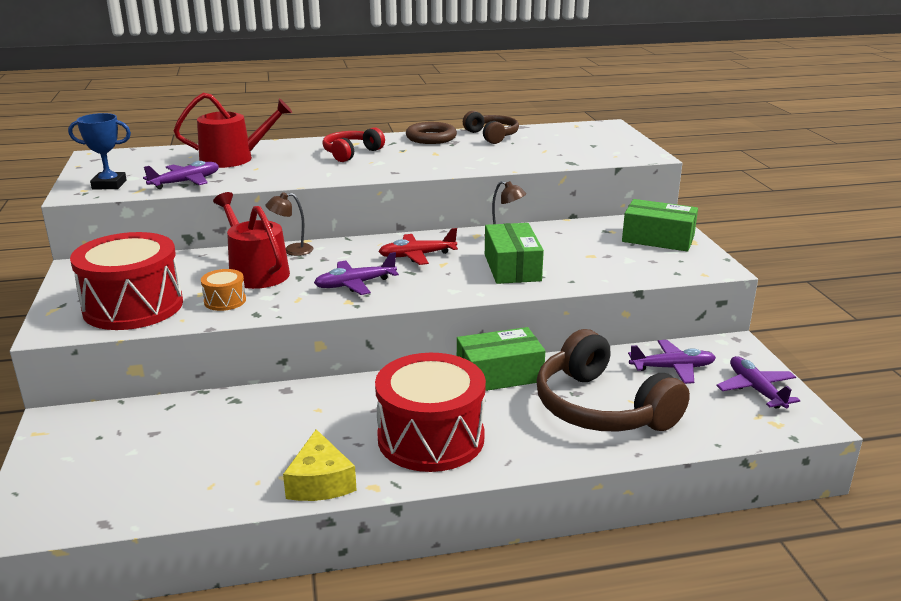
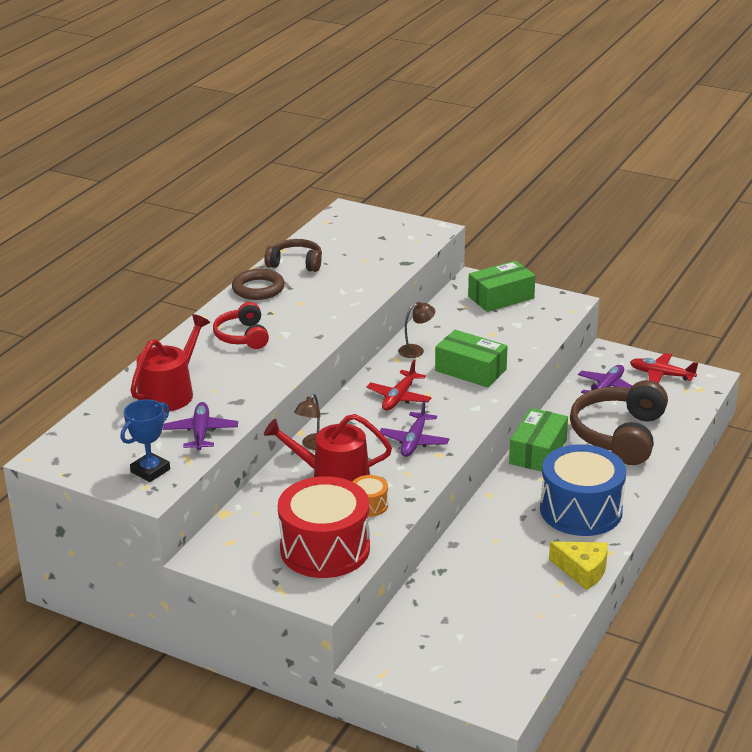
camera: 50 degrees left, 5 degrees up
(431, 438) = (581, 510): red drum -> blue drum
(601, 408) = (619, 435): brown headphones -> brown headphones turned 105 degrees clockwise
(756, 389) = (661, 375): purple plane -> red plane

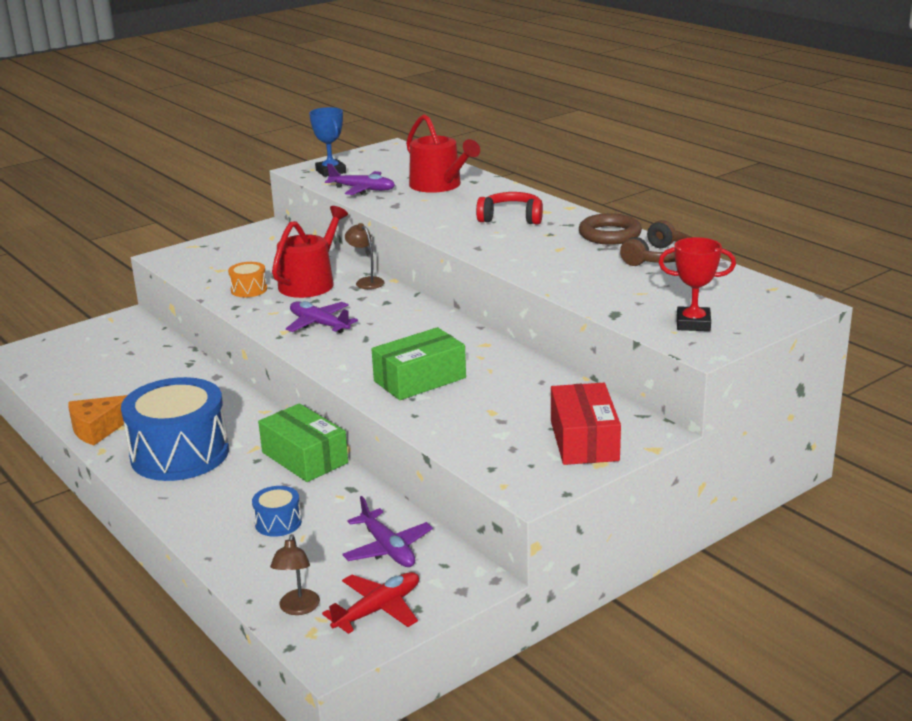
camera: 115 degrees right, 5 degrees down
(325, 549) = (216, 265): red drum -> none
(399, 397) = (405, 331): red plane -> none
(401, 237) = (693, 324): none -> red trophy
(416, 350) = (494, 358): brown lamp -> brown lamp (298, 608)
(501, 297) = (584, 440): green box -> red box
(582, 570) = (98, 429): yellow cheese -> orange cheese
(619, 435) = (278, 523): brown headphones -> blue drum

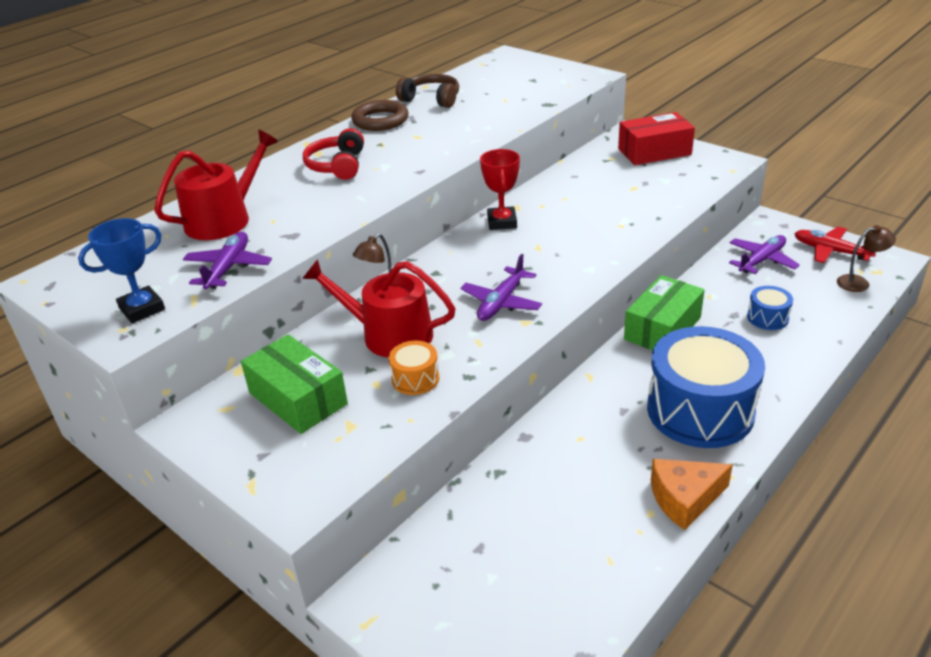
camera: 100 degrees left, 10 degrees up
(98, 429) = (684, 499): orange cheese -> orange cheese turned 120 degrees clockwise
(420, 379) = (596, 225): green box -> green box (298, 398)
(693, 324) = (553, 80): red trophy -> red trophy (502, 222)

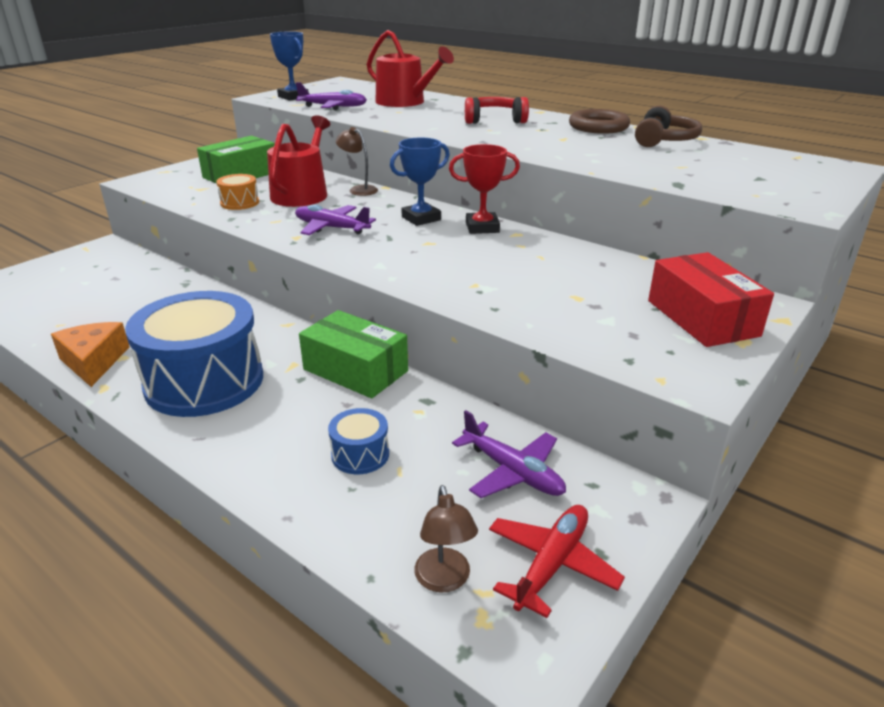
camera: 85 degrees right, 5 degrees down
(477, 253) = (421, 218): none -> blue trophy

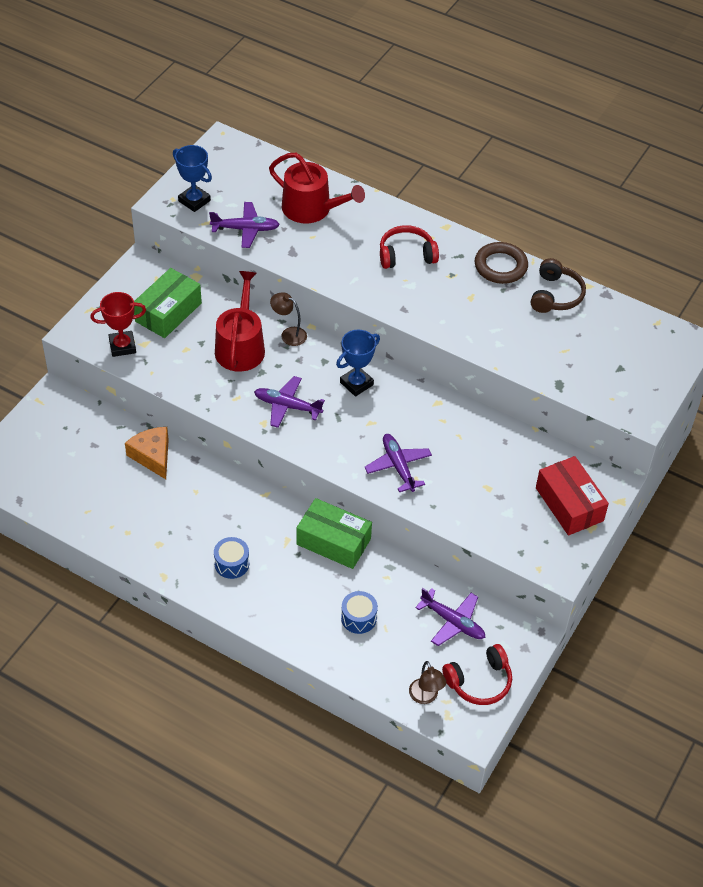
camera: 10 degrees left, 20 degrees up
(94, 362) = (141, 551): orange cheese -> orange cheese (152, 456)
(204, 381) = (232, 564): blue drum -> blue drum, size x0.43
(240, 203) = (192, 369): orange drum -> none
(453, 274) = (398, 466): none -> purple plane
(482, 227) = (409, 395): red trophy -> red trophy (122, 346)
(551, 564) = (479, 681): red plane -> red headphones

